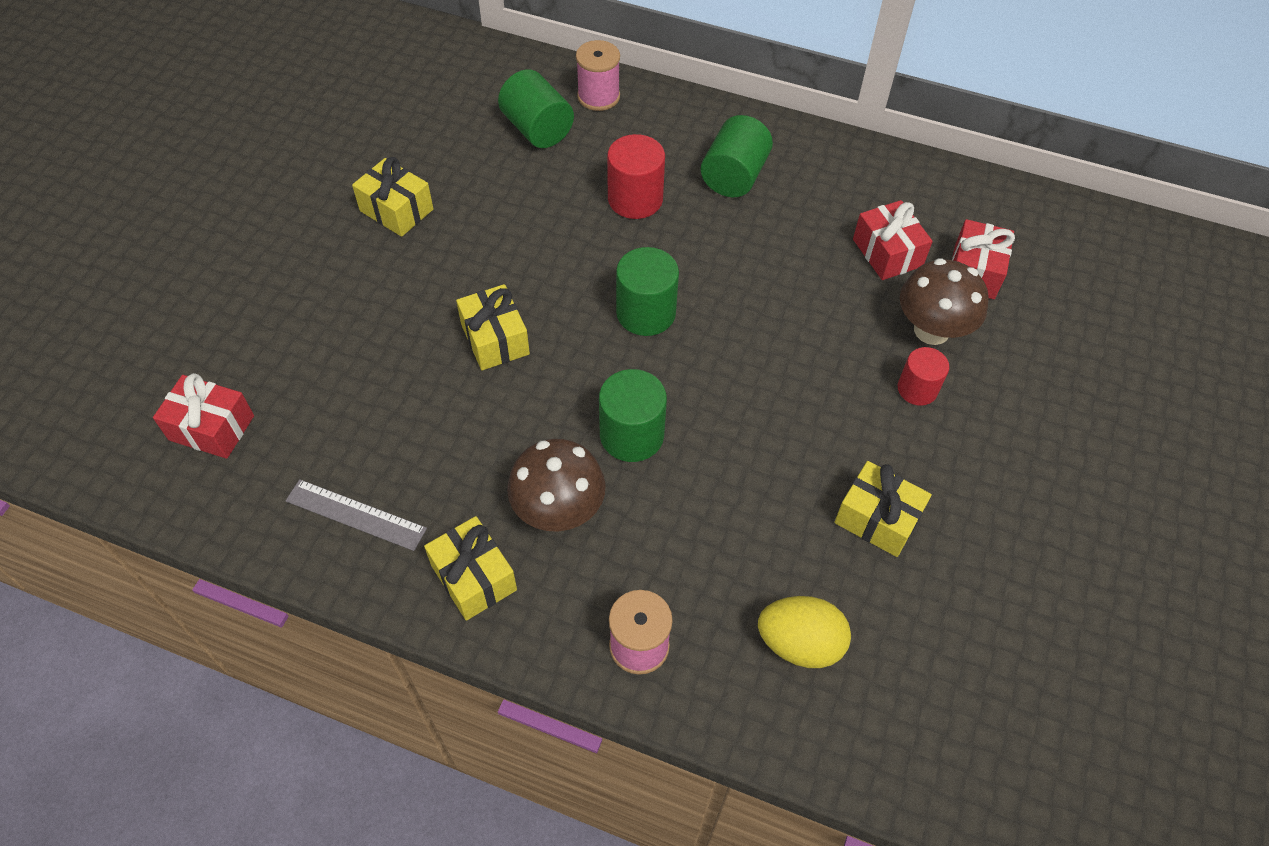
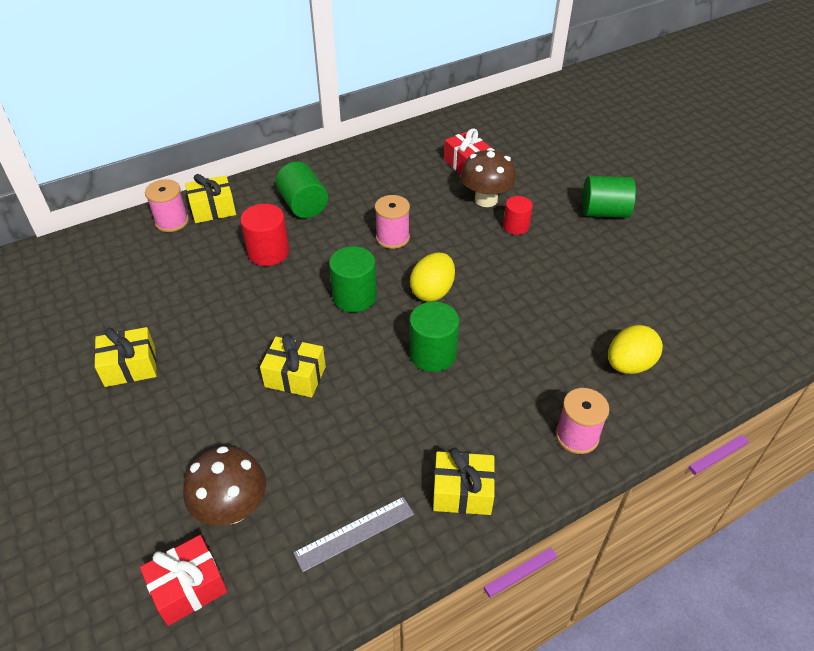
camera: 50 degrees left, 10 degrees down
(537, 129) = (159, 261): green cylinder -> green cylinder (604, 212)
(558, 511) = (453, 419): brown mushroom -> brown mushroom (232, 508)
(723, 375) = (432, 291): none -> yellow egg
(768, 285) = (392, 237): none -> pink spool
(877, 519) = (579, 288): yellow gift -> yellow gift (213, 209)
(887, 253) = (422, 184): red gift -> none

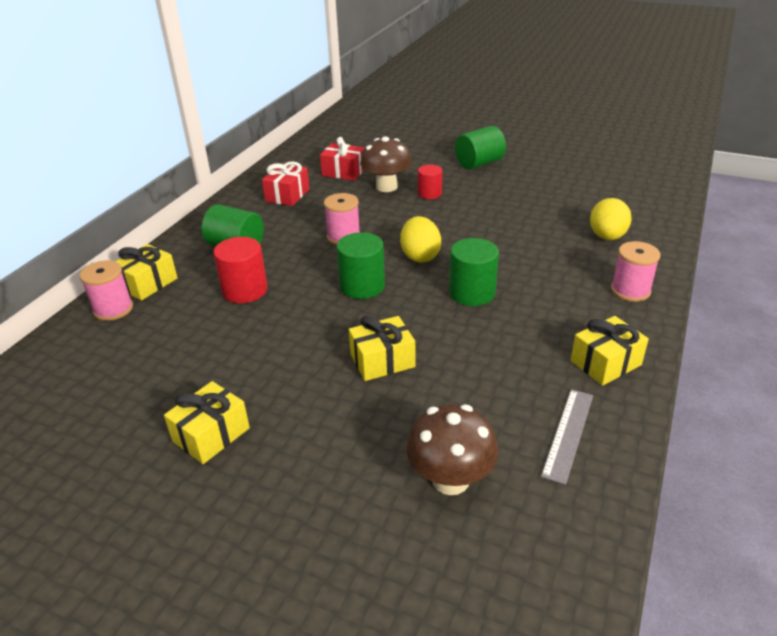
camera: 35 degrees left, 10 degrees down
(188, 587) = (489, 560): red gift -> red gift (287, 195)

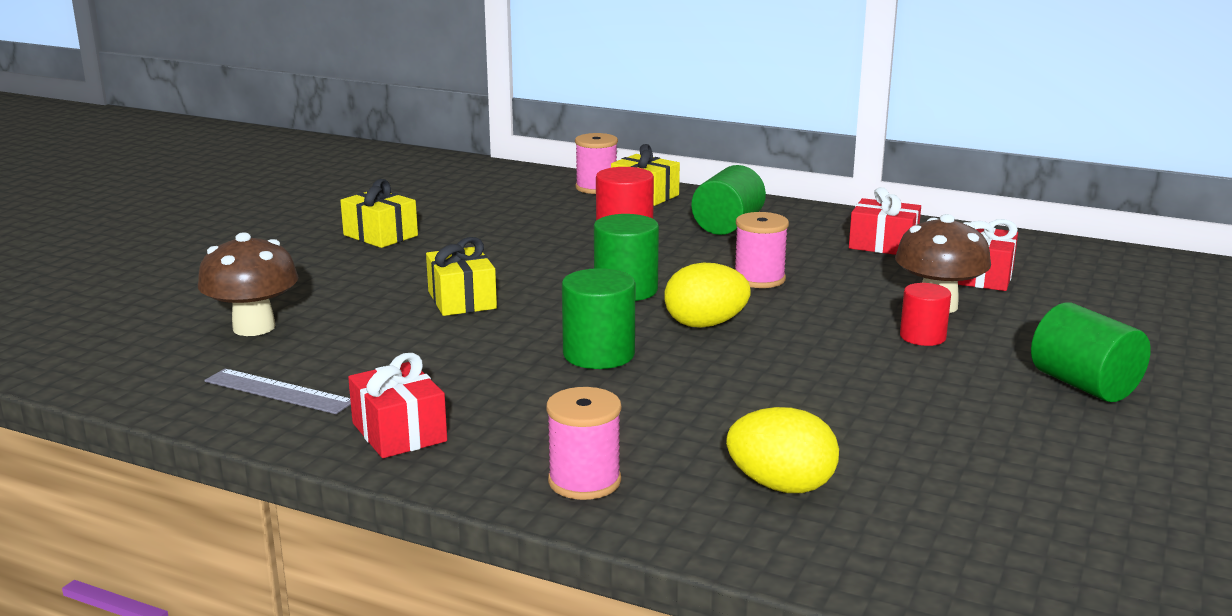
camera: 90 degrees right, 15 degrees down
(605, 363) = (399, 432): yellow gift -> red gift

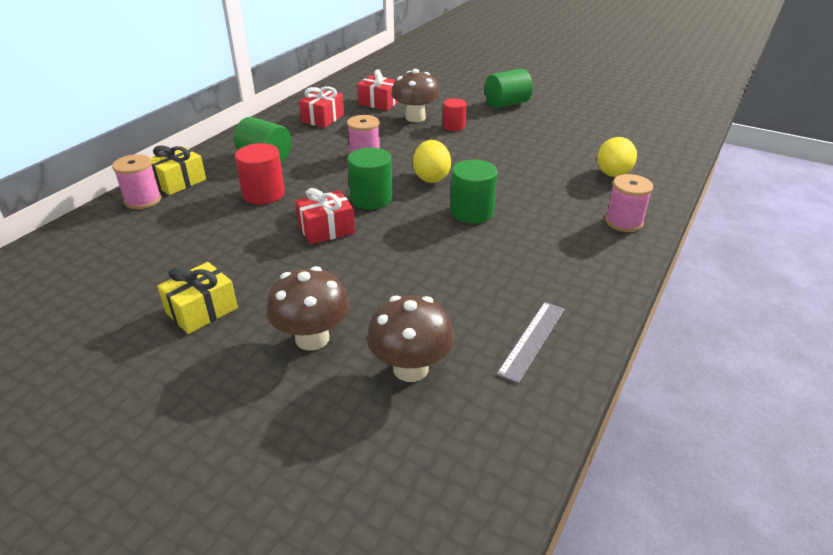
camera: 85 degrees left, 15 degrees up
(320, 282) = (312, 338): none -> brown mushroom
(399, 432) = (584, 282): red gift -> red gift (326, 229)
(462, 300) = (373, 262): yellow gift -> none

